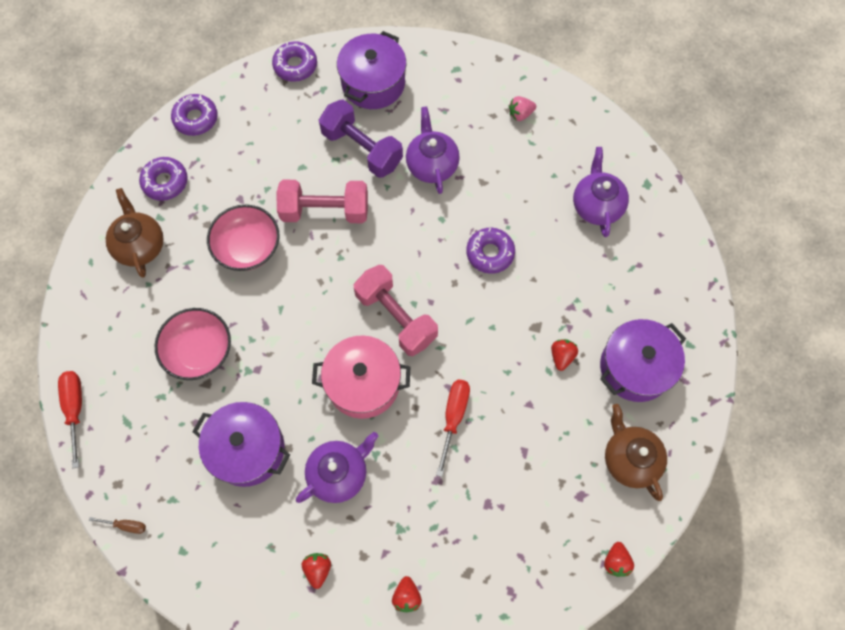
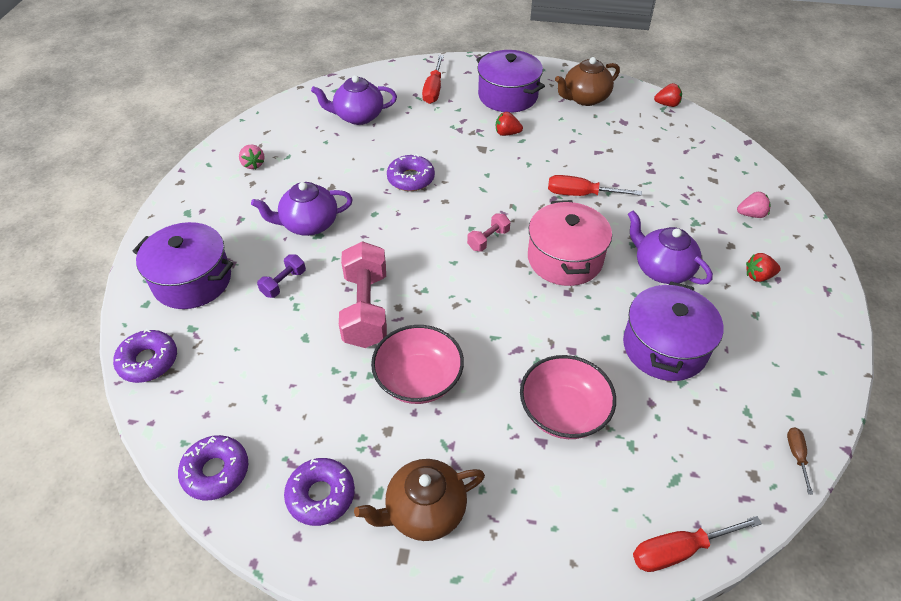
camera: 95 degrees left, 20 degrees down
(362, 149) = (284, 283): purple dumbbell -> purple dumbbell, size x0.49
(396, 317) = (488, 240): pink dumbbell -> pink dumbbell, size x0.49
(406, 596) = (751, 214): red strawberry -> pink strawberry
(648, 285) = (433, 90): none -> red screwdriver

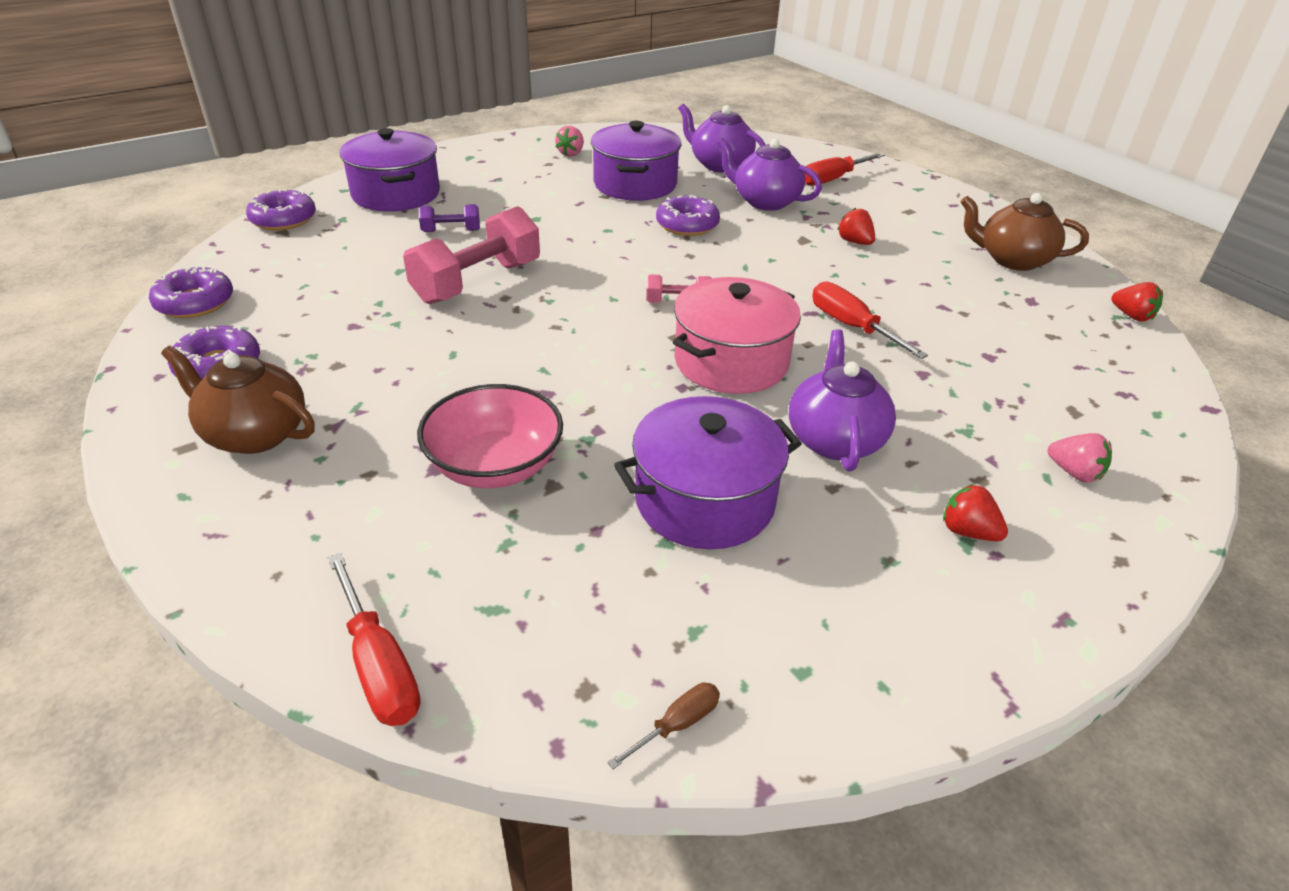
camera: 45 degrees right, 10 degrees down
(309, 224) = (540, 208): purple teapot -> purple teapot (765, 201)
(418, 379) = (424, 351): pink bowl -> none
(508, 96) = (912, 217): purple pot -> purple pot (635, 184)
(679, 550) = (378, 665): red screwdriver -> red screwdriver turned 150 degrees counterclockwise

